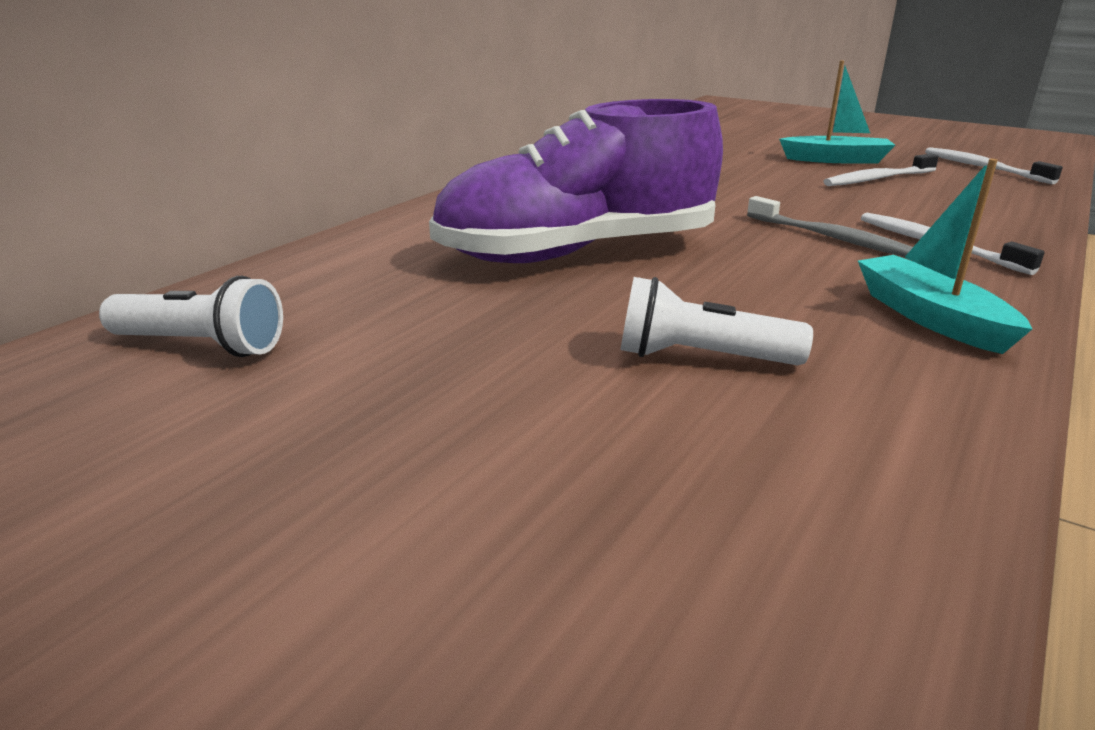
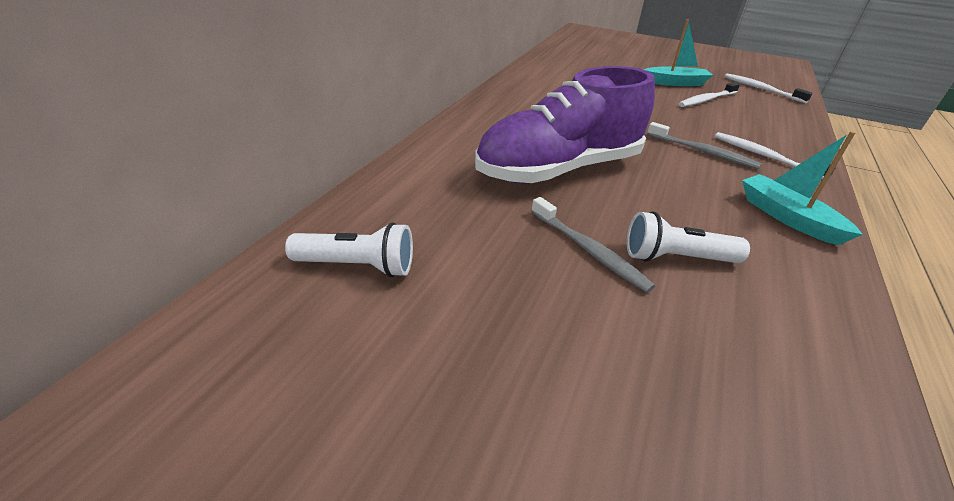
camera: 10 degrees left, 10 degrees up
(562, 343) = (589, 250): none -> grey toothbrush

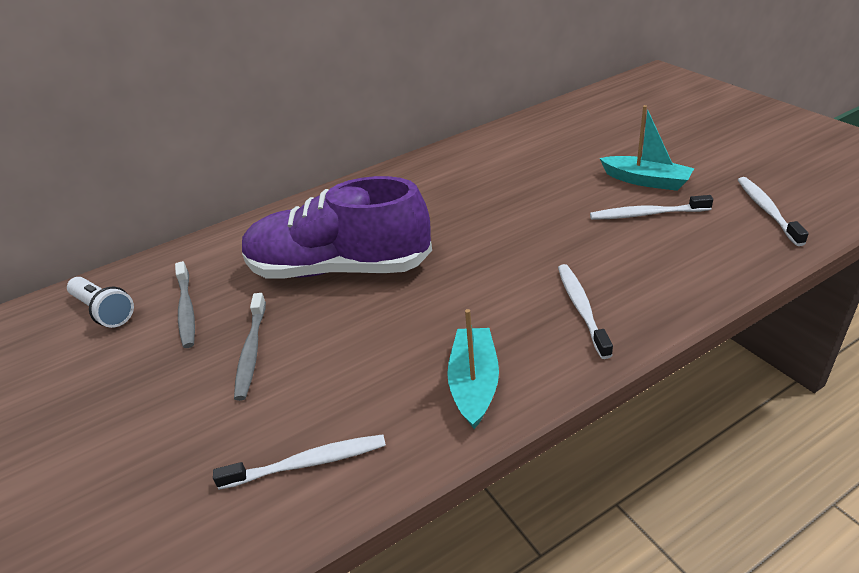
camera: 40 degrees right, 0 degrees up
(676, 258) = (305, 382): white flashlight -> none
(702, 152) = (514, 284): grey toothbrush -> grey toothbrush (186, 310)
(784, 316) = (308, 463): none -> white toothbrush

